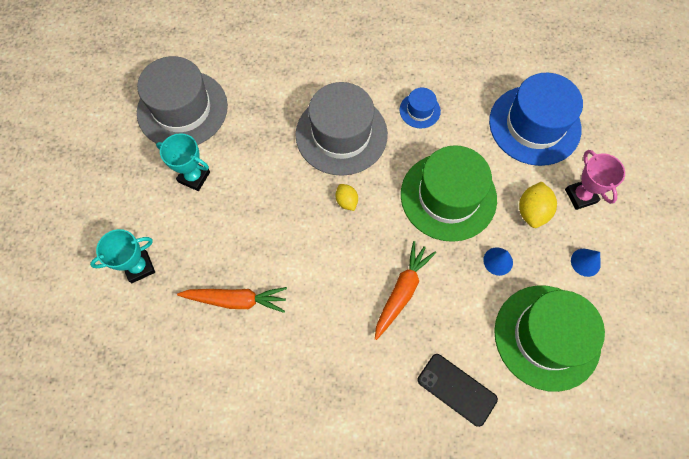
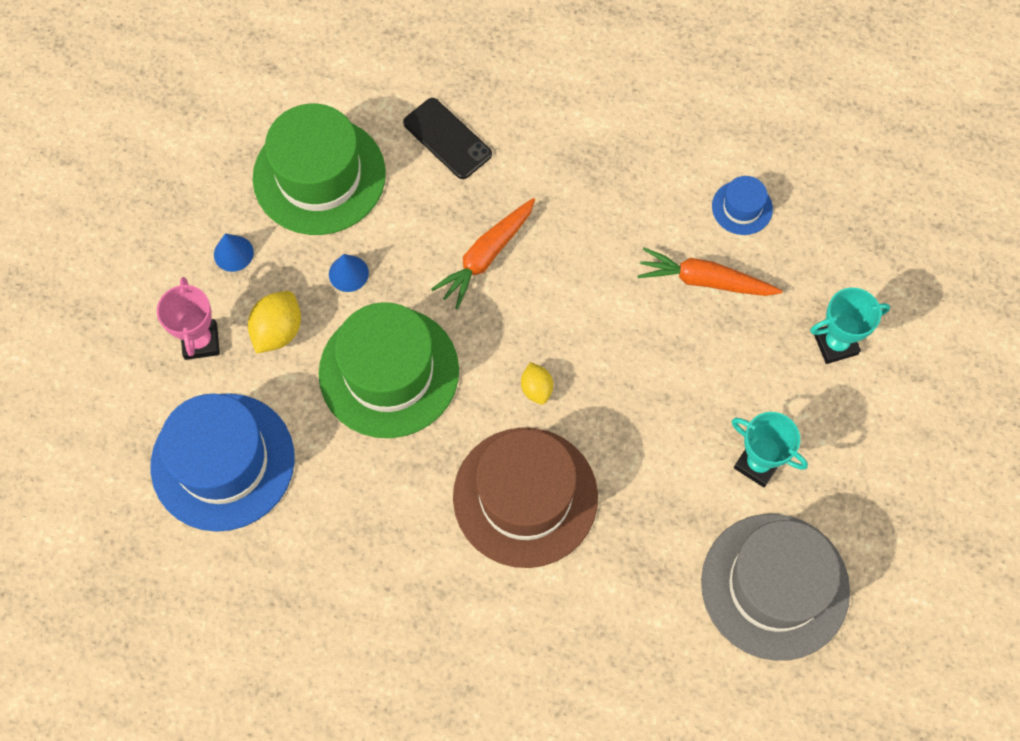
camera: 170 degrees left, 0 degrees up
(341, 134) = (525, 497): grey hat -> brown hat
(419, 110) = (393, 517): blue hat -> blue hat (742, 208)

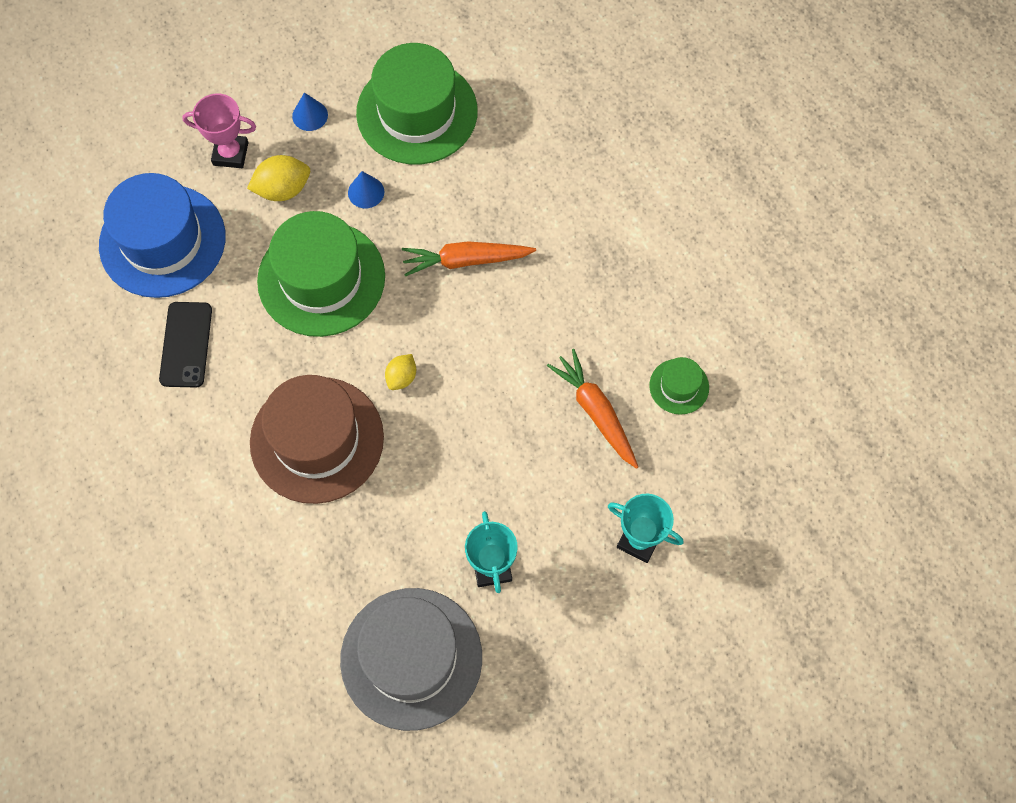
camera: 45 degrees right, 0 degrees up
(201, 341) = (230, 154): pink trophy -> pink trophy turned 60 degrees clockwise
(447, 139) = (526, 160): black phone -> black phone (186, 344)
(742, 208) = (679, 386): blue hat -> green hat

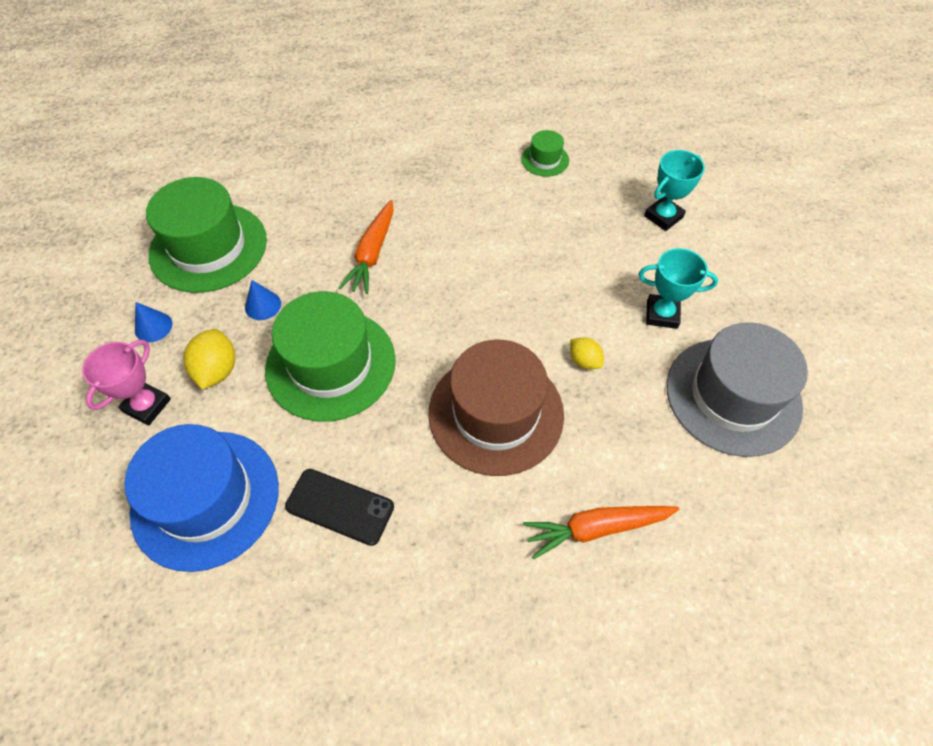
camera: 70 degrees left, 10 degrees down
(401, 377) = (461, 329): yellow lemon -> yellow lemon (584, 361)
(595, 412) = (547, 211): orange carrot -> orange carrot (596, 528)

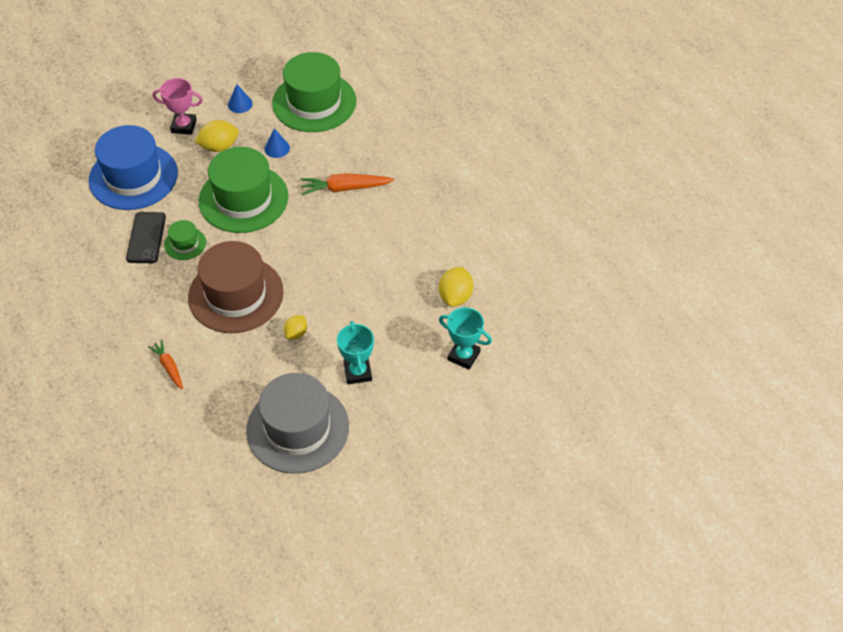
camera: 70 degrees right, 5 degrees down
(545, 160) = (493, 262): green hat -> green hat (185, 243)
(580, 201) = (455, 296): none -> yellow lemon
(596, 528) = (169, 367): orange carrot -> orange carrot, size x0.62

